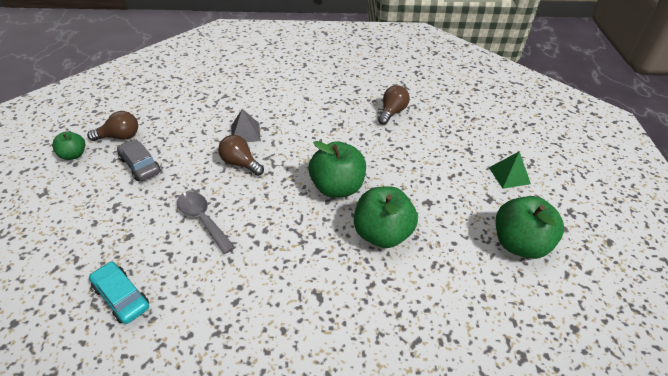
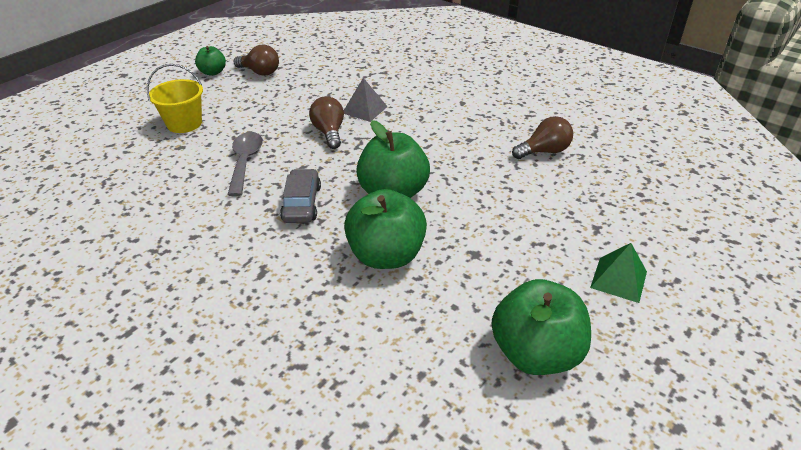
camera: 40 degrees right, 5 degrees down
(106, 214) = (184, 123): none -> yellow bucket
(121, 297) = (125, 186): turquoise car -> none
(140, 165) = (249, 99): grey car -> grey car (302, 203)

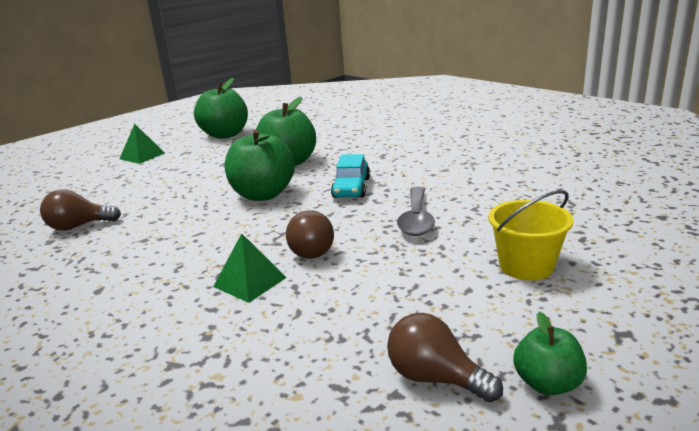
camera: 170 degrees left, 15 degrees down
(302, 203) = (351, 188): grey car -> turquoise car
(365, 109) = (249, 282): grey pyramid -> green pyramid

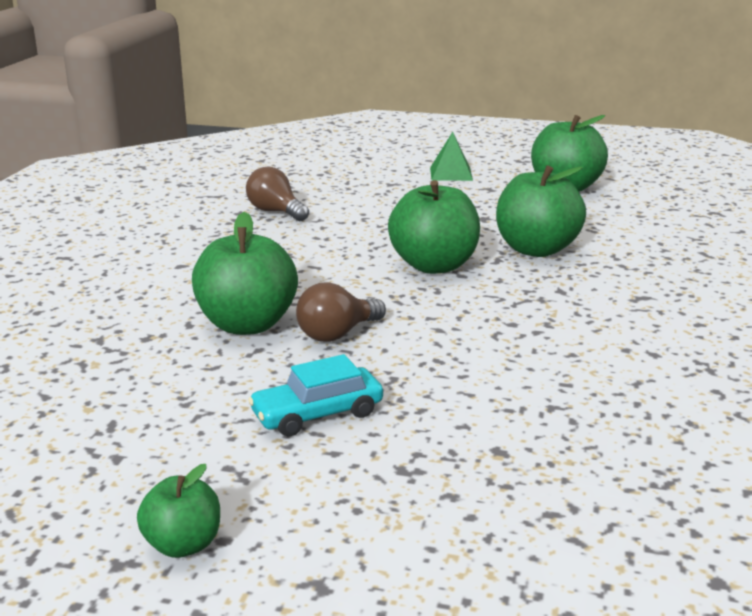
camera: 55 degrees right, 0 degrees up
(249, 282) = (247, 325): green pyramid -> green apple
(351, 188) = (513, 308): turquoise car -> turquoise car (317, 414)
(416, 219) = (474, 374): grey spoon -> none
(435, 378) = (153, 473): brown light bulb -> none
(526, 266) = (427, 481): yellow bucket -> none

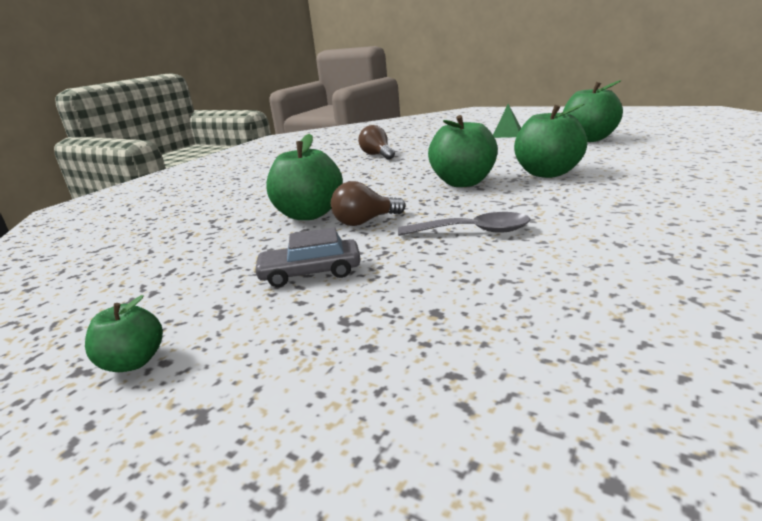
camera: 20 degrees right, 0 degrees up
(317, 414) = (310, 273): turquoise car -> grey car
(486, 344) = (473, 231): none -> grey spoon

